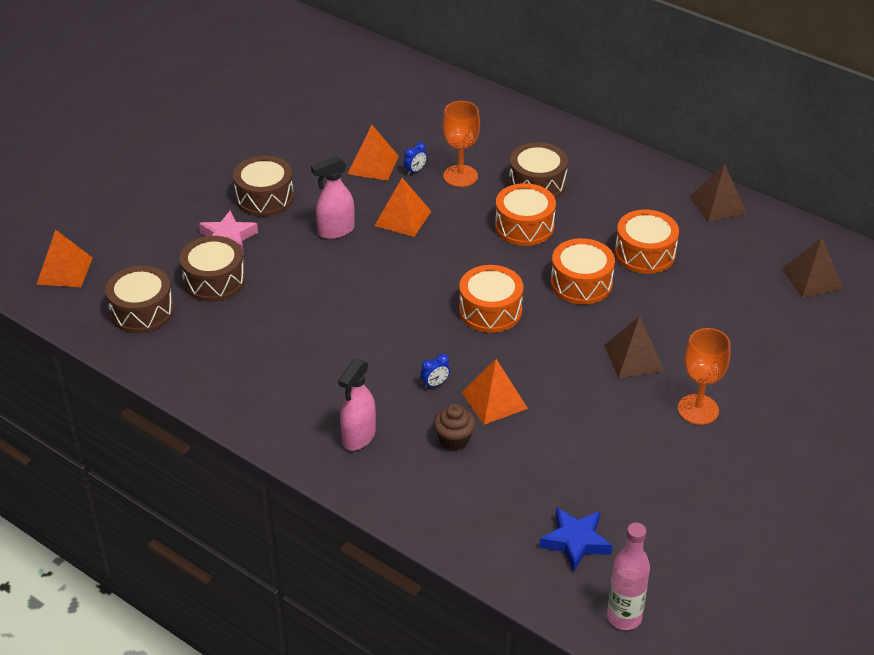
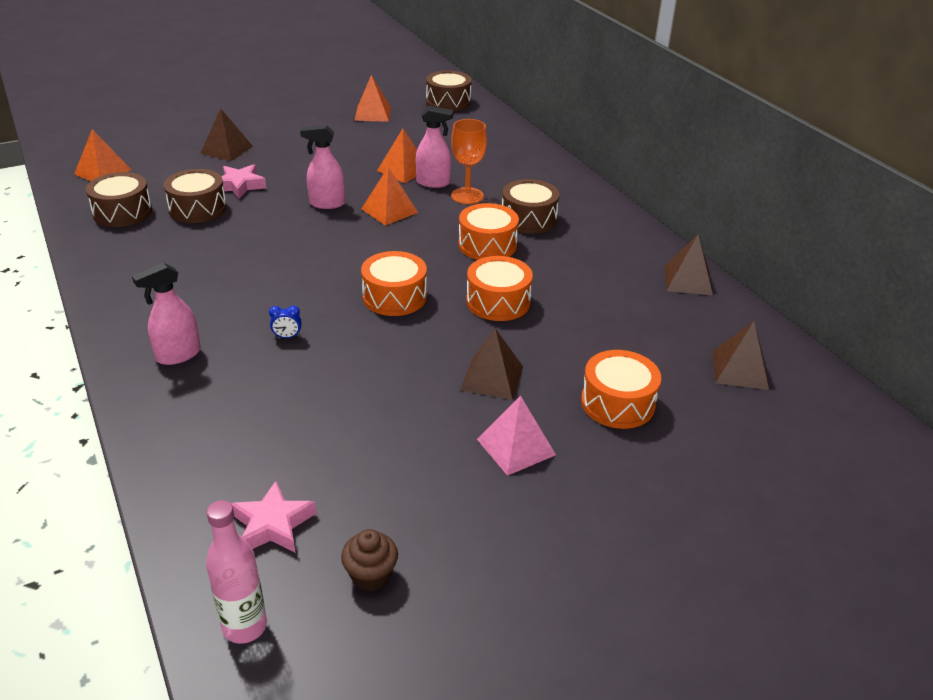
camera: 25 degrees right, 5 degrees down
(167, 198) = (227, 149): none -> brown pyramid
(265, 198) = (297, 168): brown drum -> brown drum (448, 102)
(415, 171) = (433, 183): blue clock -> pink spray bottle
(454, 440) = (256, 387): brown cupcake -> brown cupcake (371, 575)
(494, 400) = (325, 368): orange pyramid -> orange pyramid (373, 114)
(575, 542) = (273, 524): blue star -> pink star
(645, 253) = (581, 297): orange drum -> orange drum (617, 403)
(698, 409) = (516, 446): orange goblet -> pink pyramid

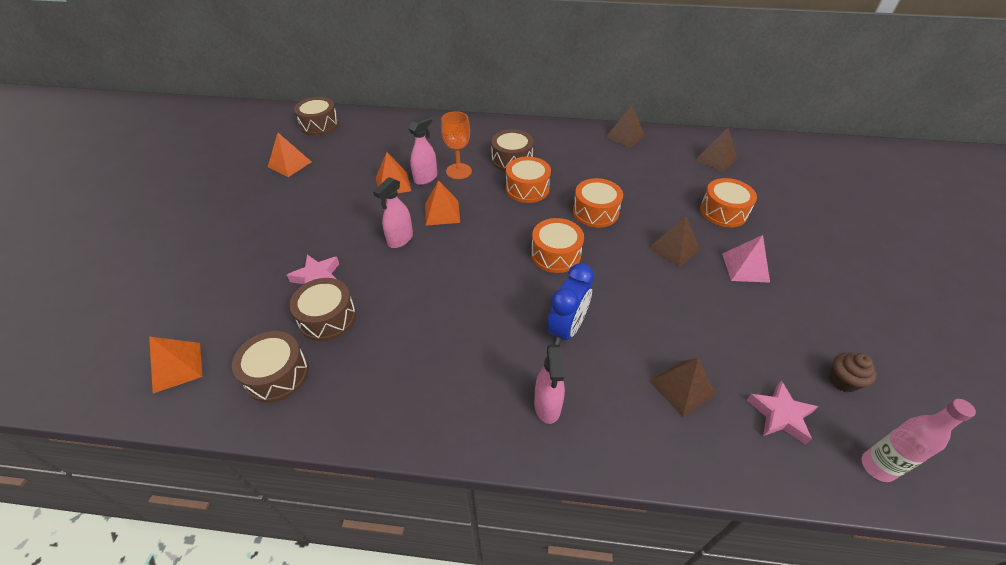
camera: 55 degrees left, 10 degrees up
(227, 149) = (244, 264): brown pyramid -> brown pyramid (682, 387)
(287, 337) = (566, 329): blue clock -> blue clock, size x2.38

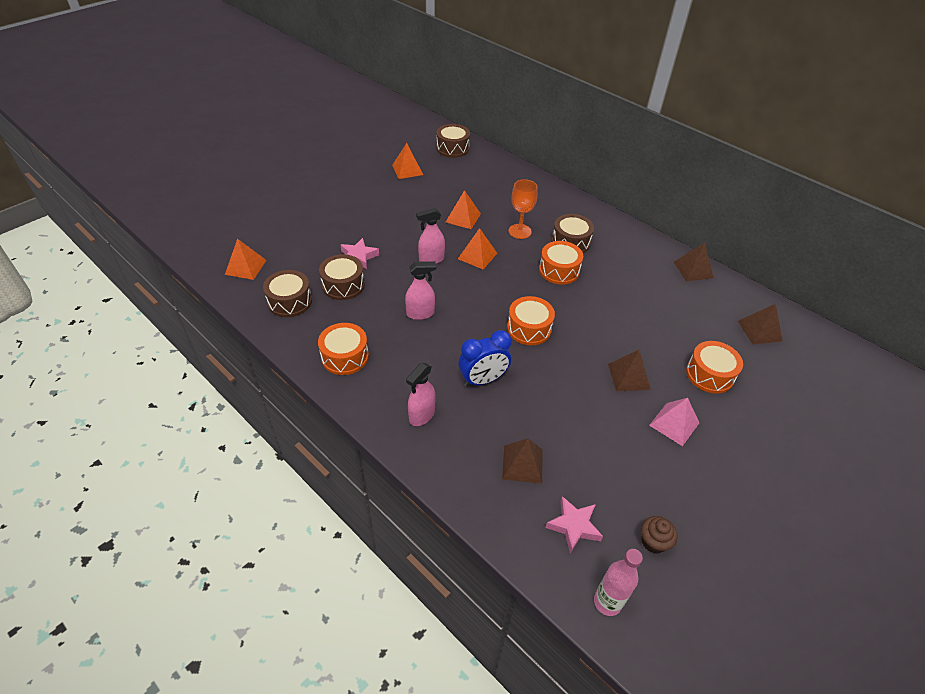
camera: 35 degrees right, 0 degrees up
(426, 178) = (490, 225): pink spray bottle -> pink spray bottle (420, 313)
(595, 212) = (595, 315): orange drum -> orange drum (345, 356)

